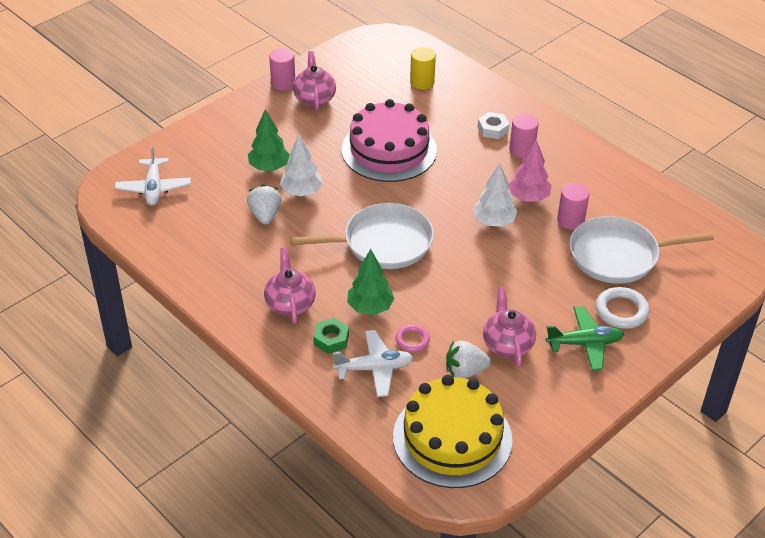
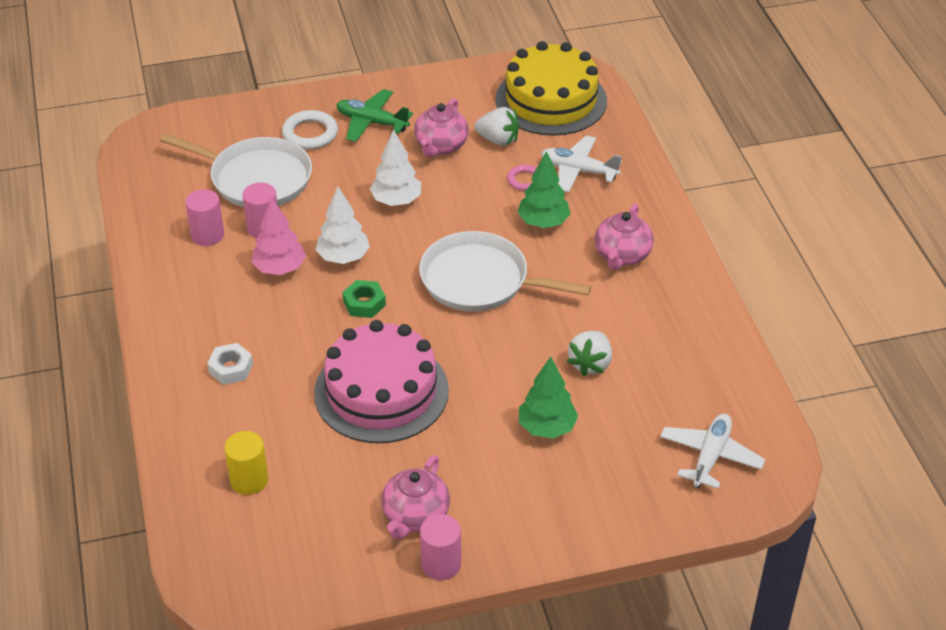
camera: 150 degrees left, 0 degrees up
(301, 192) = (528, 377): white tree -> white tree (396, 201)
(331, 339) = (602, 209): green nut -> green nut (364, 303)
(522, 150) = (226, 326): pink cylinder -> pink cylinder (207, 235)

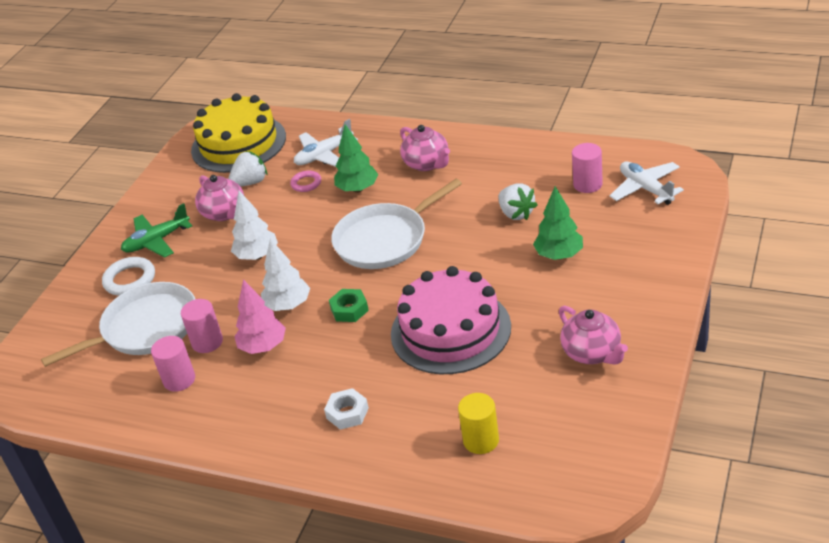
camera: 50 degrees left, 5 degrees down
(441, 564) = (649, 354): pink cylinder -> pink cylinder (587, 184)

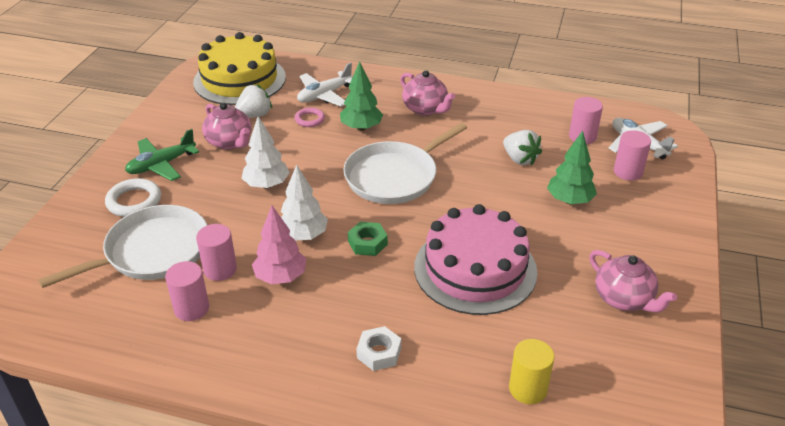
camera: 10 degrees left, 0 degrees up
(627, 221) = (628, 172): none -> pink cylinder

